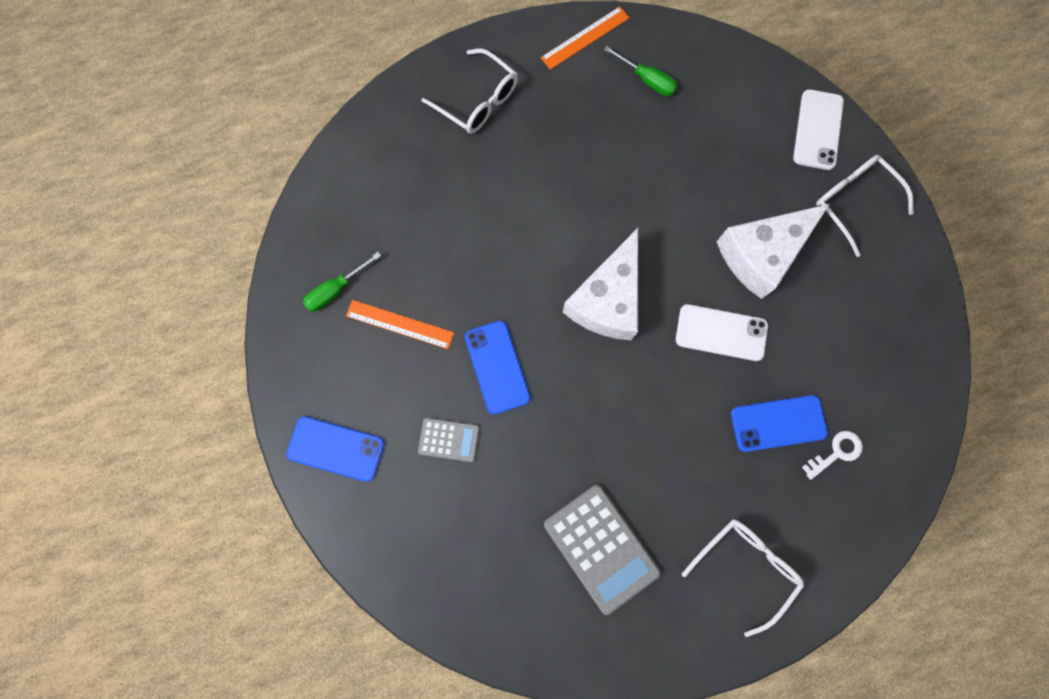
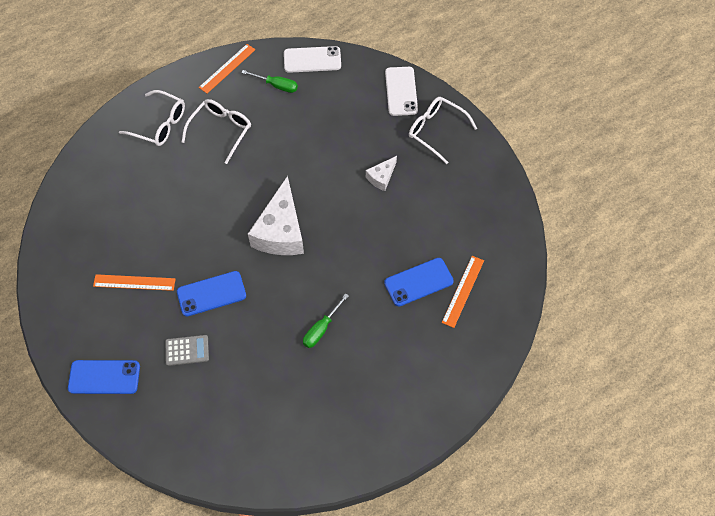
camera: 15 degrees left, 15 degrees down
(336, 290) = (82, 271): green screwdriver -> green screwdriver (321, 329)
(497, 367) = (211, 294): blue phone -> blue phone turned 75 degrees counterclockwise
(601, 548) = (313, 394): grey calculator -> none
(721, 332) = (365, 233): white phone -> white phone (312, 60)
(744, 567) = (418, 381): white glasses -> white glasses (221, 131)
(761, 254) = (381, 177): white cheese -> white cheese, size x0.49
(836, 452) = (463, 291): white key -> orange ruler

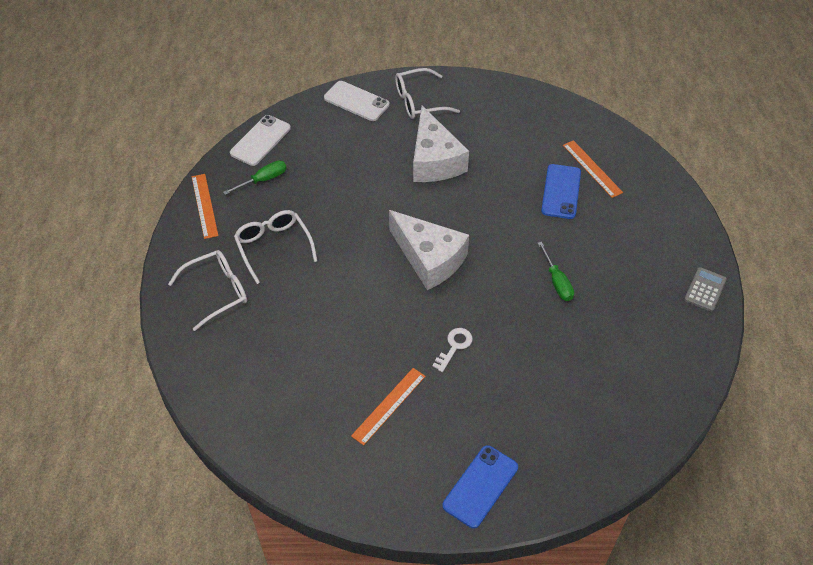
camera: 55 degrees left, 10 degrees down
(187, 350) = (502, 398): grey calculator -> grey calculator (705, 289)
(211, 294) = (454, 346): blue phone -> white key
(381, 177) = (434, 160): white cheese -> white cheese, size x2.05

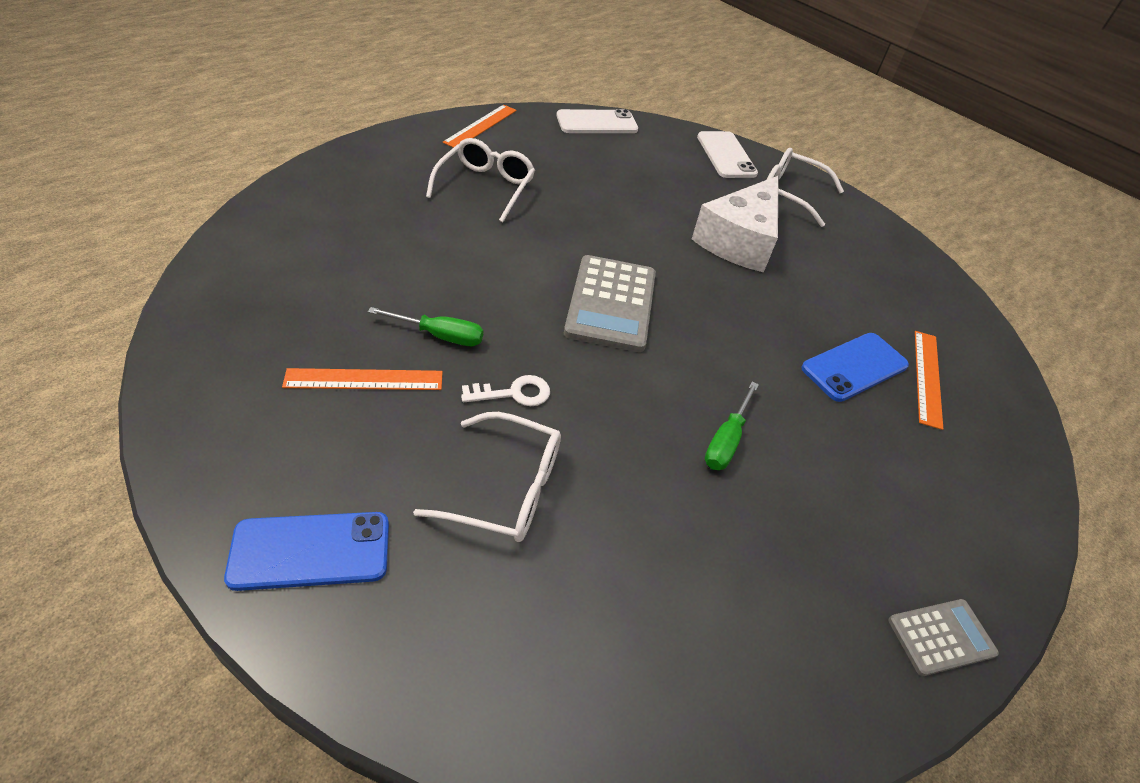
camera: 40 degrees right, 5 degrees down
(216, 292) = (387, 178): white glasses -> white glasses (505, 488)
(263, 180) = (555, 144): green screwdriver -> green screwdriver (440, 336)
(429, 259) = (611, 303): white cheese -> grey calculator

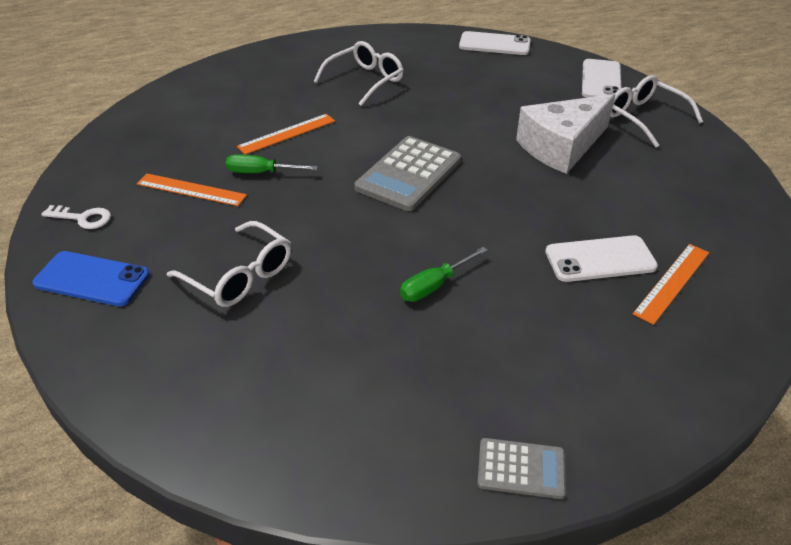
camera: 30 degrees right, 5 degrees down
(440, 336) = (261, 172): green screwdriver -> green screwdriver turned 150 degrees clockwise
(480, 126) = (392, 38): orange ruler -> orange ruler (287, 134)
(513, 393) = (288, 218): white key -> white key (83, 218)
(854, 367) = (600, 259): blue phone -> white phone

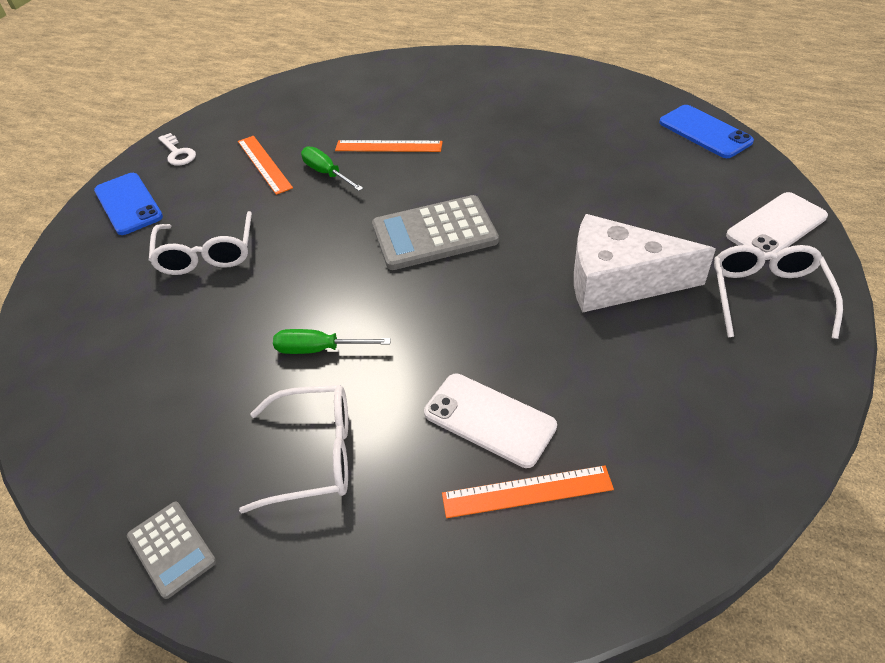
camera: 45 degrees right, 5 degrees up
(365, 81) = (518, 121): white glasses -> white glasses (313, 455)
(494, 44) = (705, 132): white phone -> blue phone

